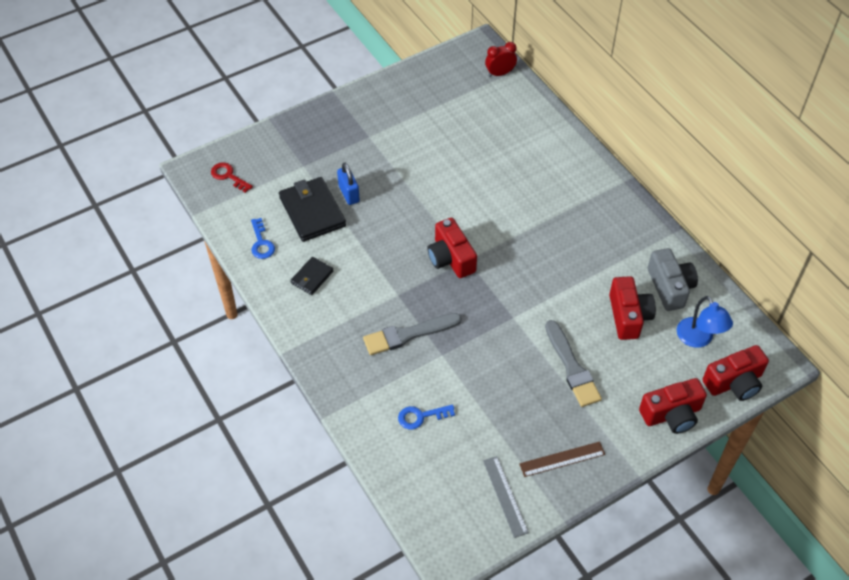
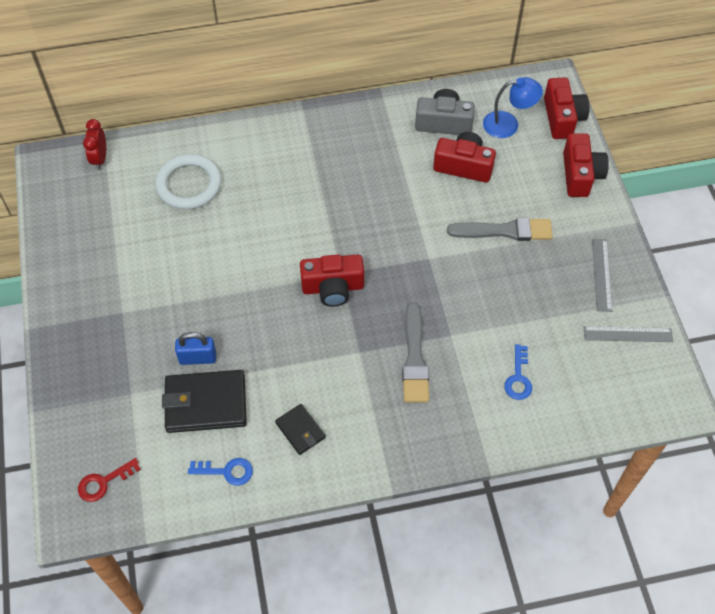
camera: 70 degrees left, 5 degrees up
(504, 134) = (189, 184): none -> white ring
(562, 459) = (601, 274): brown ruler -> grey ruler

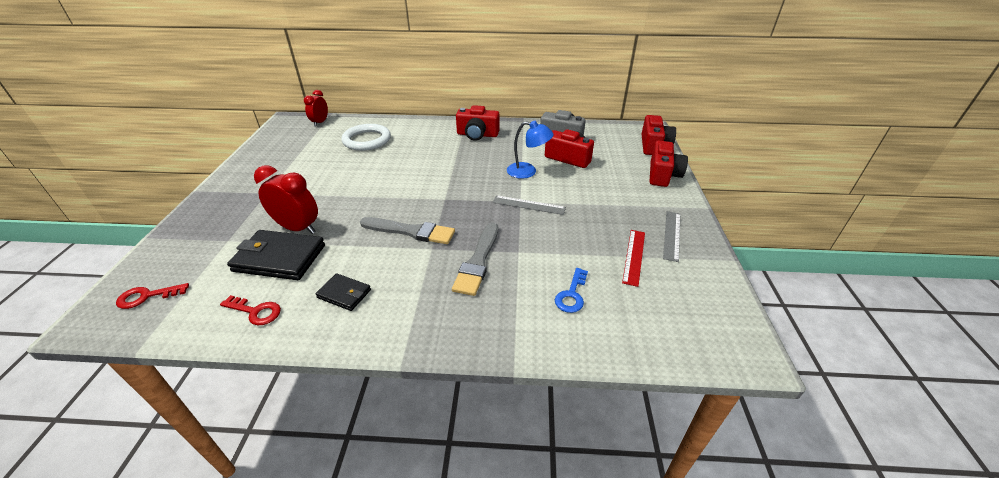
camera: 15 degrees right, 20 degrees down
(197, 358) = (298, 228): blue padlock -> red clock
(226, 471) = (255, 311): blue key -> red key
(300, 430) = (344, 294): black wallet -> black wallet turned 45 degrees counterclockwise
(333, 288) = (433, 205): red camera -> red camera (477, 135)
(505, 231) = (590, 196): grey brush -> grey brush (411, 231)
(508, 124) = (610, 143): blue lamp -> blue lamp (528, 171)
(568, 314) = (634, 256): none -> red ruler
(628, 334) = (693, 281): grey ruler -> grey ruler (528, 205)

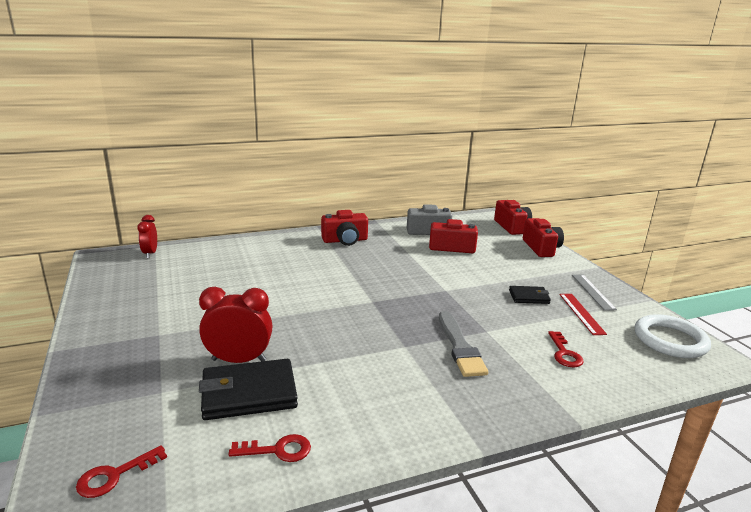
camera: 25 degrees left, 15 degrees down
(344, 294) = (359, 407): black wallet -> black wallet (529, 297)
(367, 140) = (228, 263): white ring -> white ring (670, 340)
(411, 231) = (368, 336): grey brush -> none
(528, 171) = (427, 264): blue lamp -> none
(528, 205) = (456, 291): grey ruler -> none
(572, 294) = (564, 353): blue key -> red key

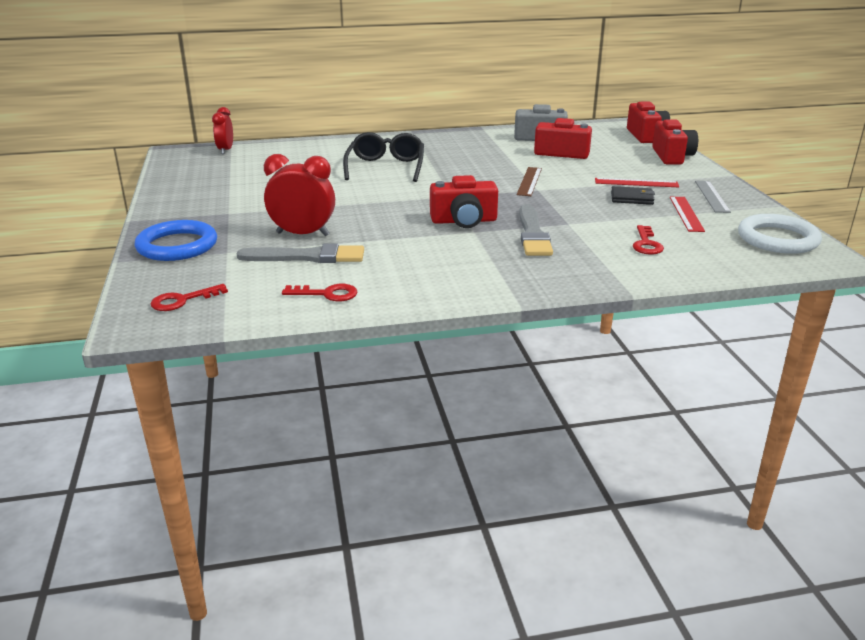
camera: 10 degrees right, 5 degrees up
(106, 386) = (177, 246): none -> blue ring
(249, 393) = (308, 257): black wallet -> grey brush
(304, 269) = (386, 167): none -> black glasses
(345, 240) = (439, 144): red camera -> red camera (464, 221)
(435, 280) = (529, 181): none -> brown ruler
(525, 279) = (636, 183): none -> red ruler

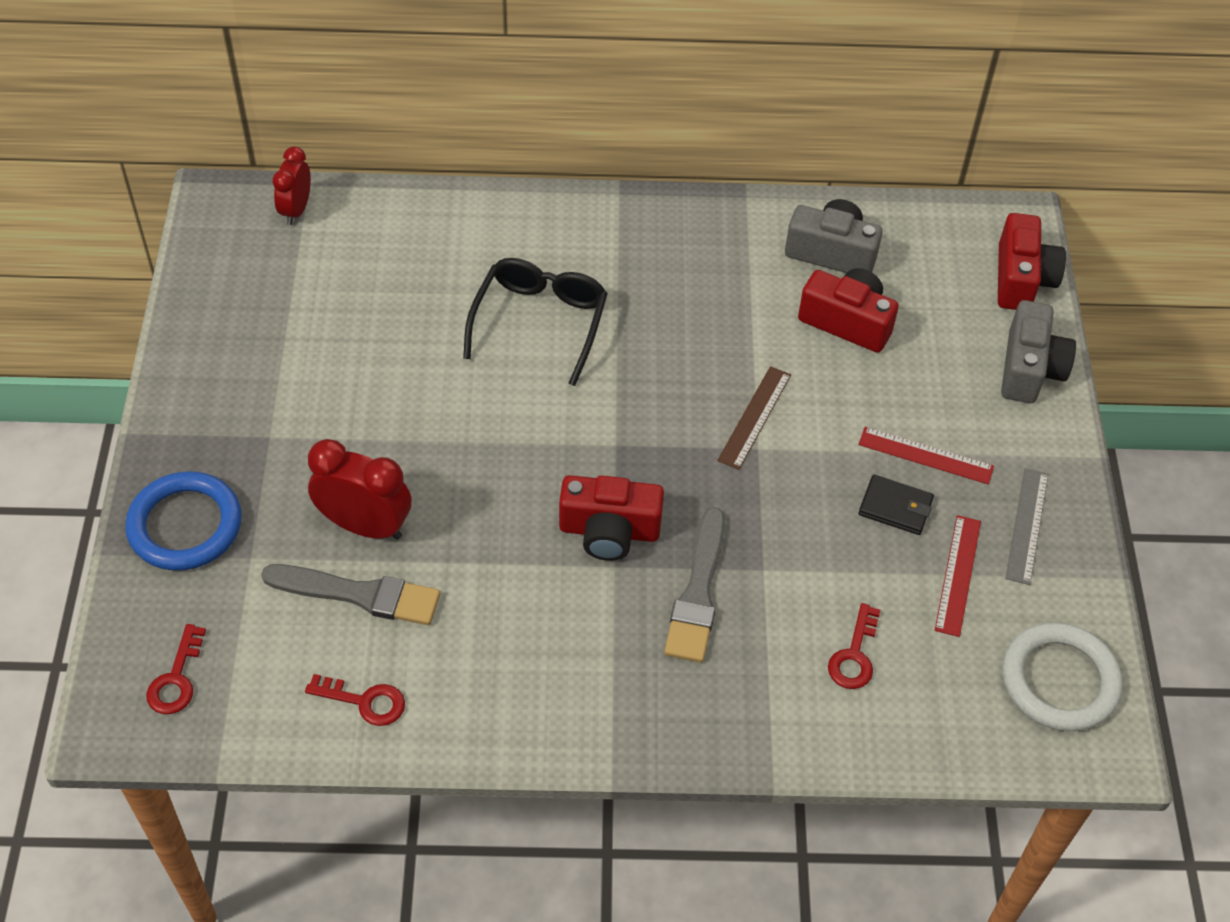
camera: 10 degrees right, 25 degrees up
(183, 300) = (176, 678): red key -> red key turned 60 degrees counterclockwise
(671, 156) = (1029, 369): red camera -> grey camera

